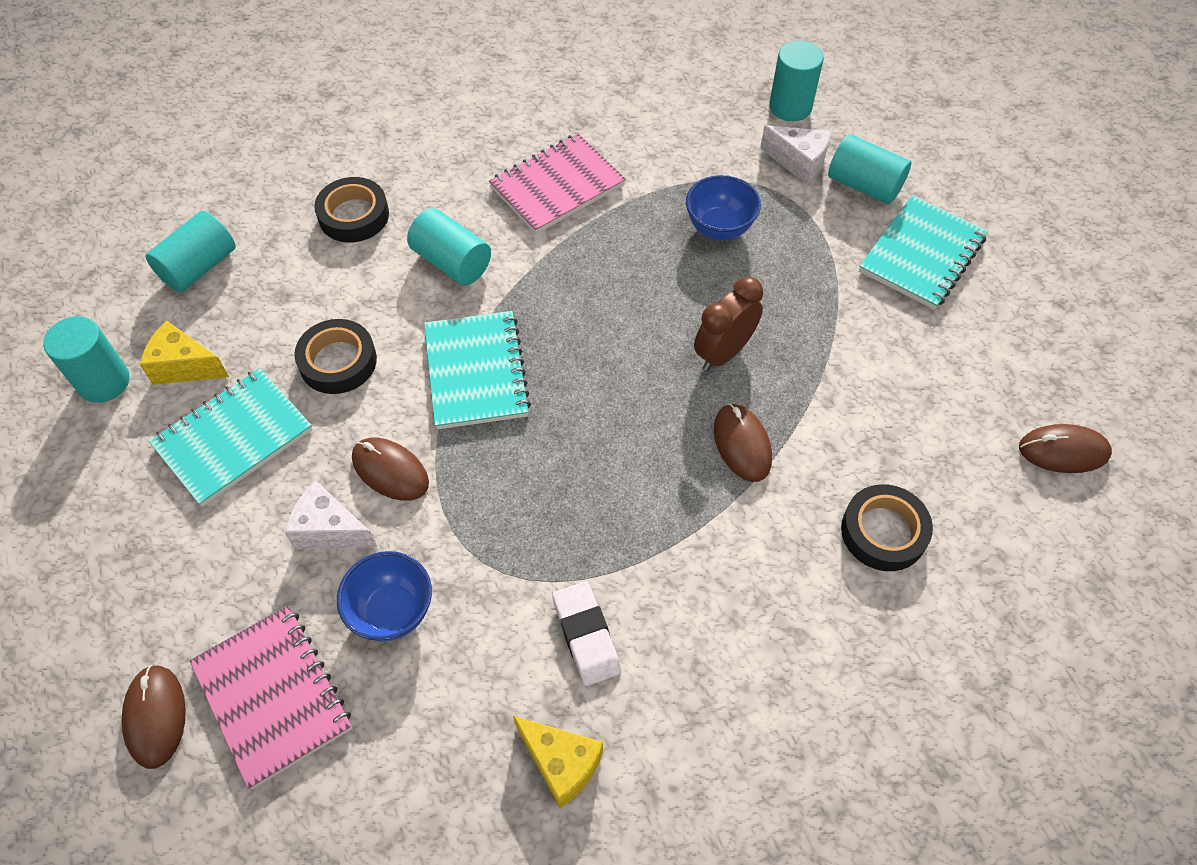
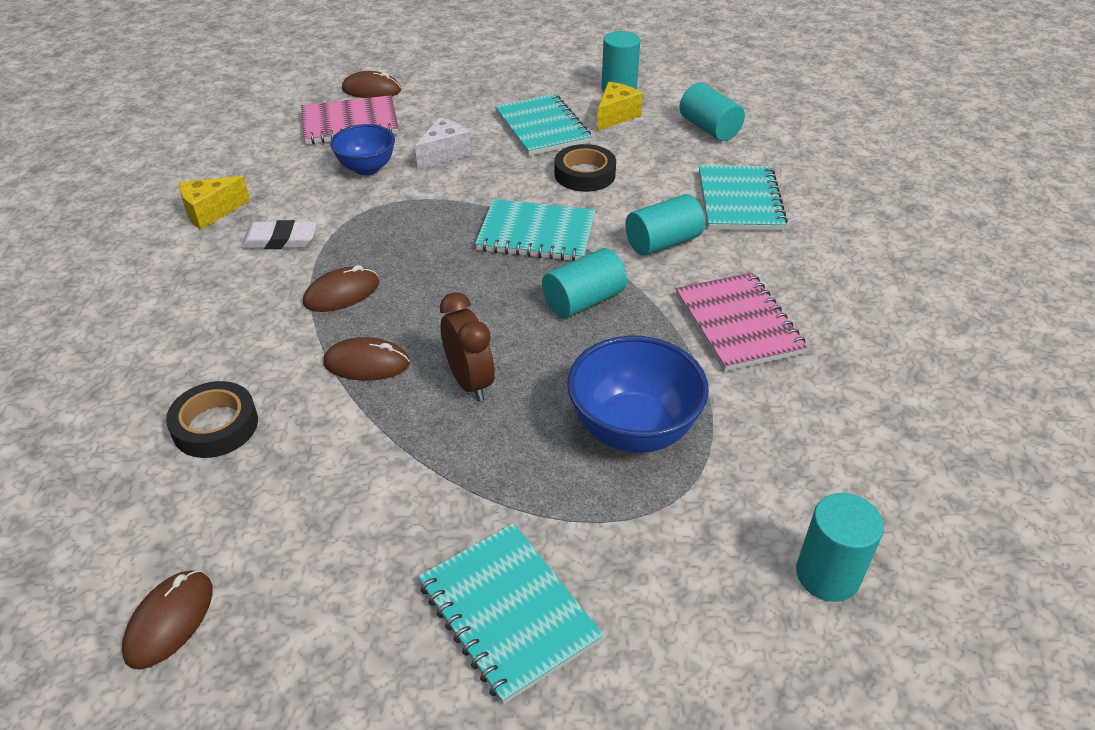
camera: 110 degrees right, 15 degrees down
(354, 215) = (739, 201): black tape -> turquoise notebook
(390, 471) = (473, 182): brown mouse -> brown mouse (341, 293)
(719, 228) = (633, 430): blue bowl -> blue bowl, size x1.55
(799, 162) = (716, 543): white cheese -> none
(864, 185) = (651, 600): turquoise cylinder -> turquoise cylinder (583, 301)

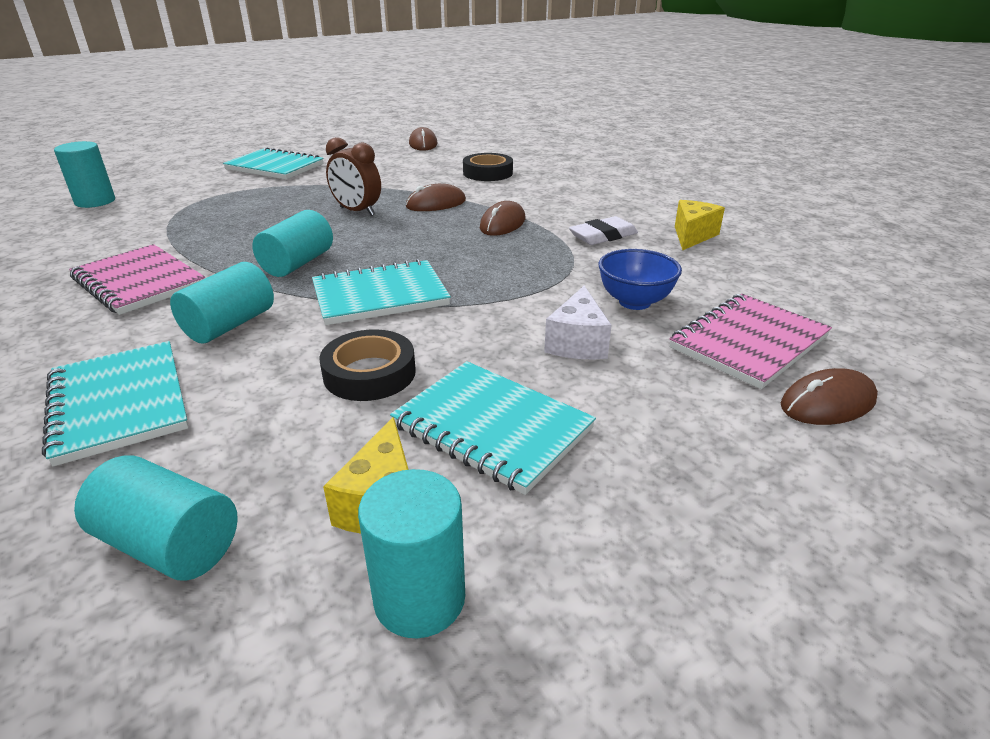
camera: 150 degrees right, 10 degrees down
(633, 430) = (227, 218): blue bowl -> none

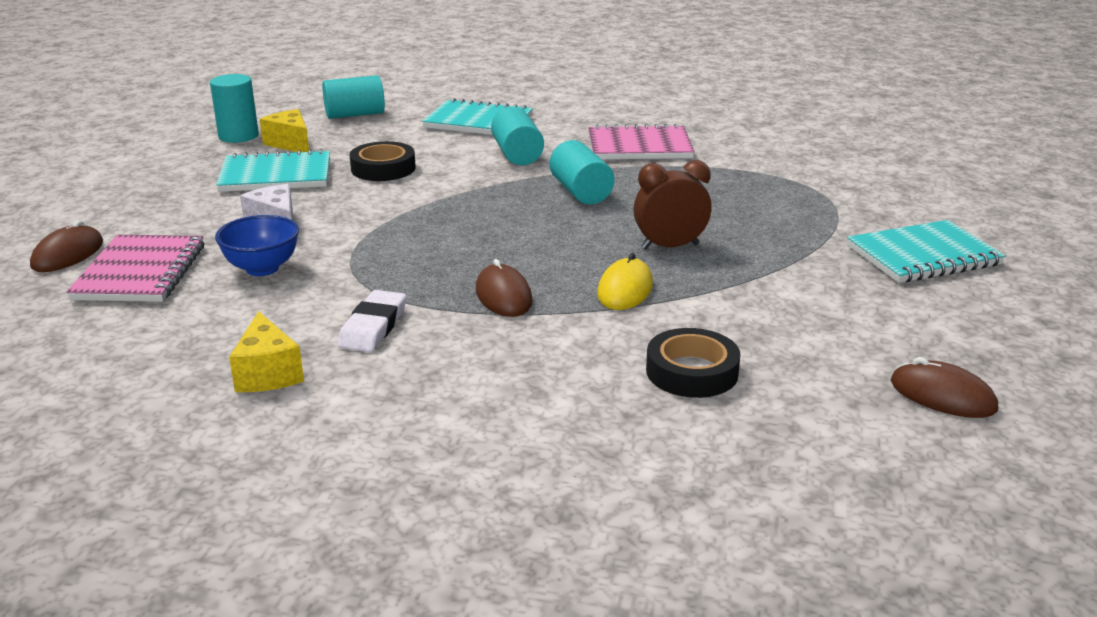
camera: 135 degrees right, 5 degrees down
(95, 201) = (887, 162): turquoise cylinder -> none
(380, 296) = (467, 198): turquoise notebook -> none
(436, 204) = (625, 289): brown mouse -> yellow mouse

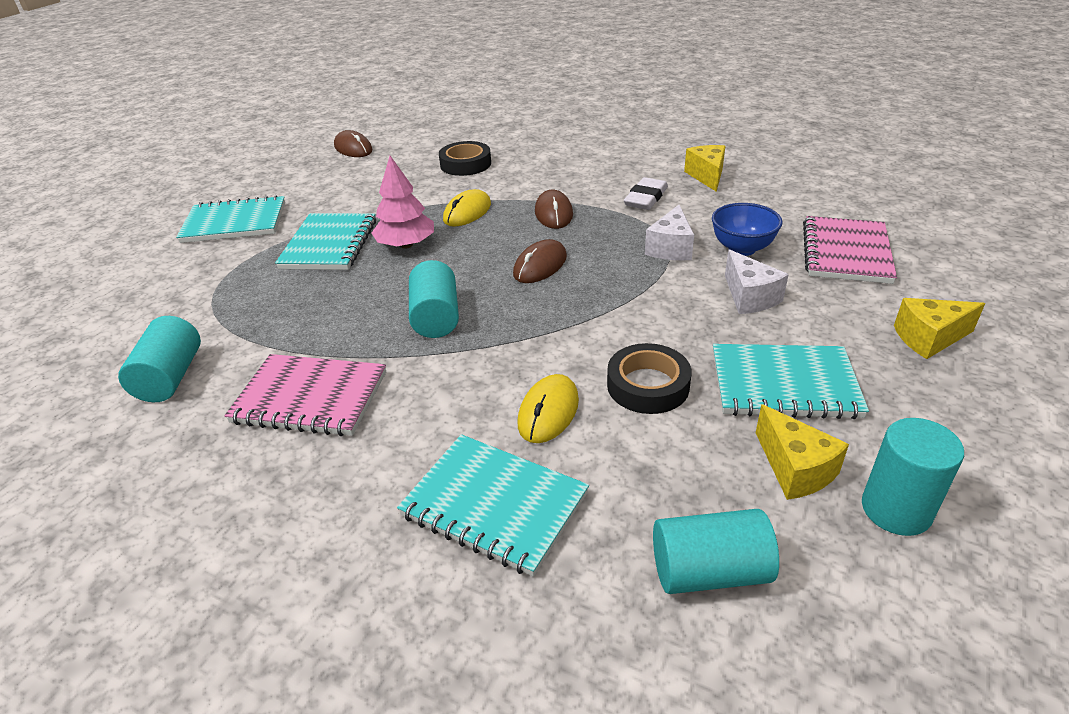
camera: 165 degrees left, 10 degrees up
(67, 254) = (933, 277): brown mouse -> brown mouse (540, 265)
(130, 208) = (929, 338): none -> yellow cheese
(348, 263) = (670, 248): none -> white cheese
(457, 153) = (548, 411): none -> yellow mouse
(517, 154) = (471, 398): turquoise cylinder -> turquoise cylinder (170, 377)
(670, 246) = (406, 245): brown clock -> pink tree
(763, 241) = (329, 244): none -> turquoise notebook

